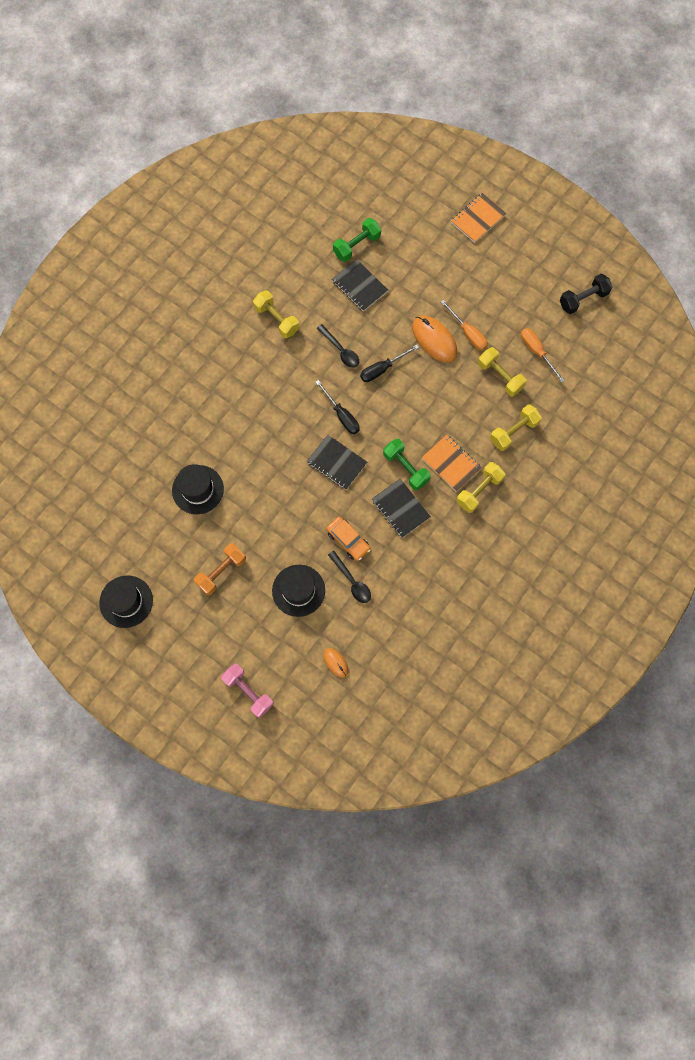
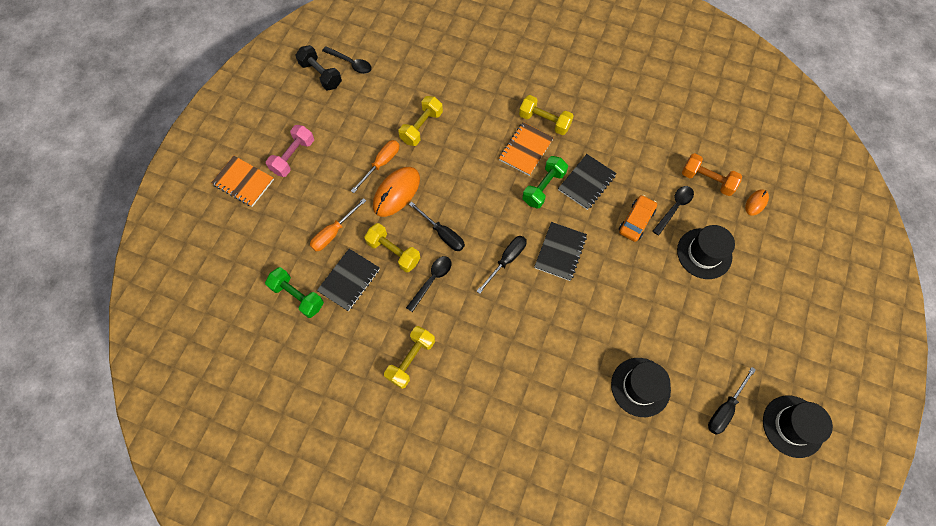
camera: 105 degrees left, 5 degrees down
(158, 551) = (725, 408): none -> black screwdriver
(221, 572) = (718, 334): orange dumbbell -> orange dumbbell (707, 180)
(248, 691) = (820, 272): pink dumbbell -> pink dumbbell (293, 156)
(514, 431) = (476, 105): yellow dumbbell -> yellow dumbbell (393, 252)
(537, 352) = (387, 102): orange screwdriver -> orange screwdriver (333, 232)
(591, 328) = (351, 63): none -> black spoon

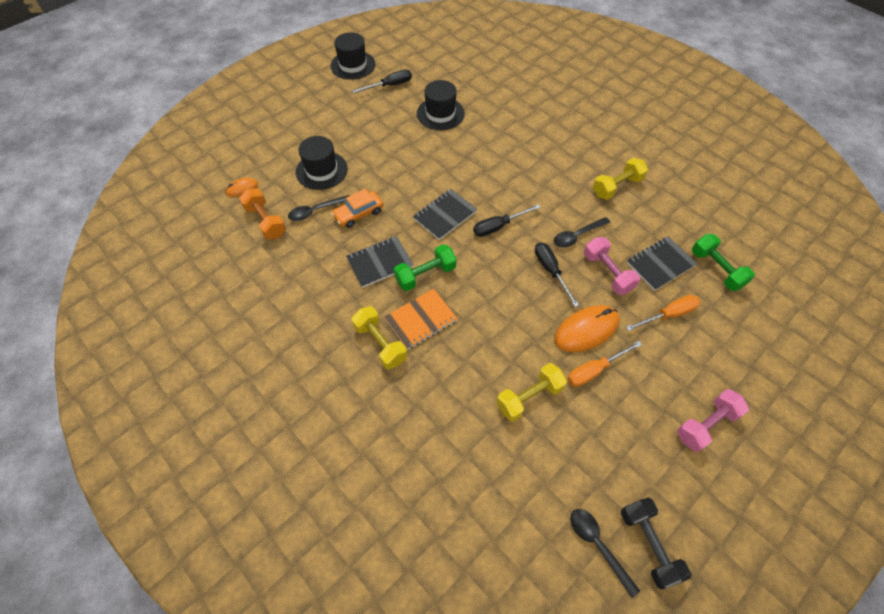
camera: 155 degrees left, 10 degrees down
(243, 182) = (775, 416): orange notebook -> none
(393, 252) = (607, 273): yellow dumbbell -> pink dumbbell

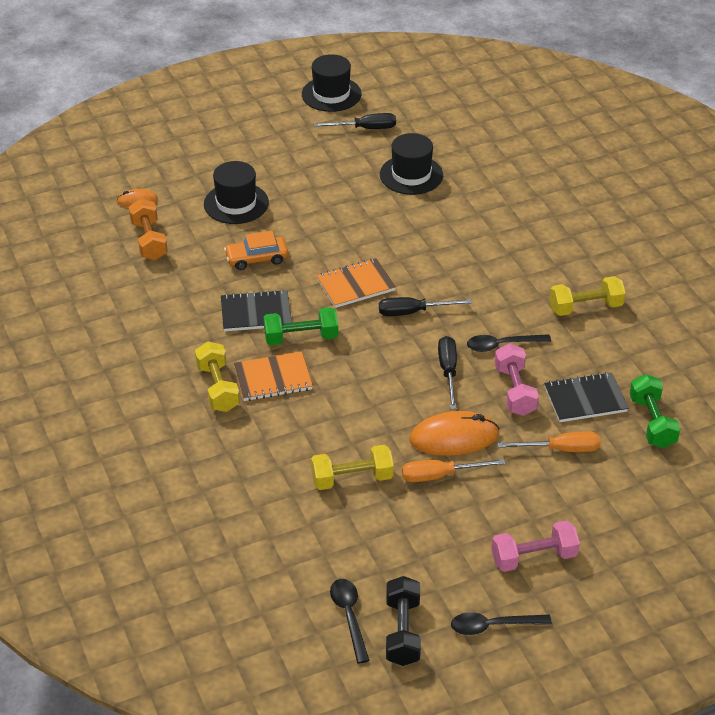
camera: 20 degrees right, 15 degrees down
(315, 211) = (209, 244): black spoon -> black spoon (492, 626)
(445, 215) = (355, 285): black notebook -> orange notebook

